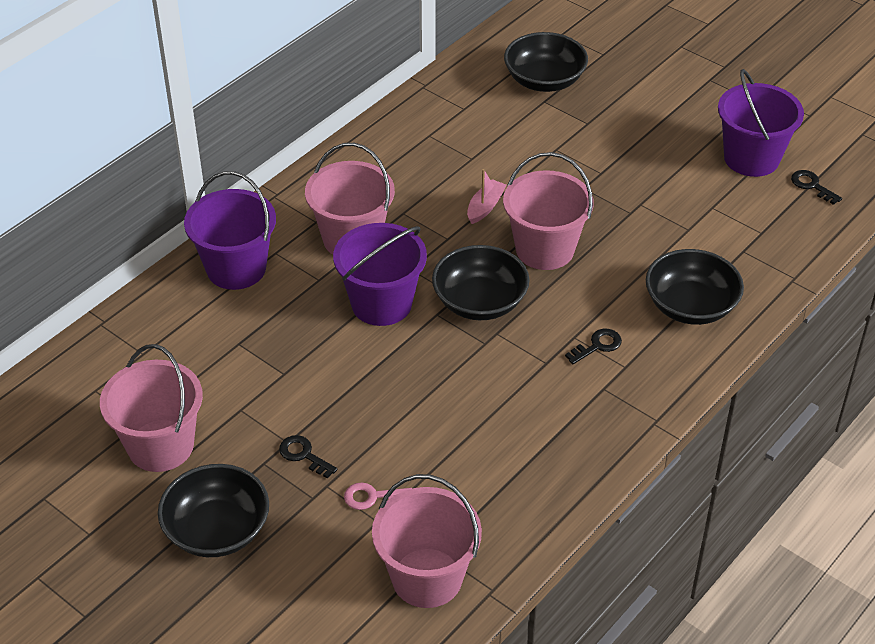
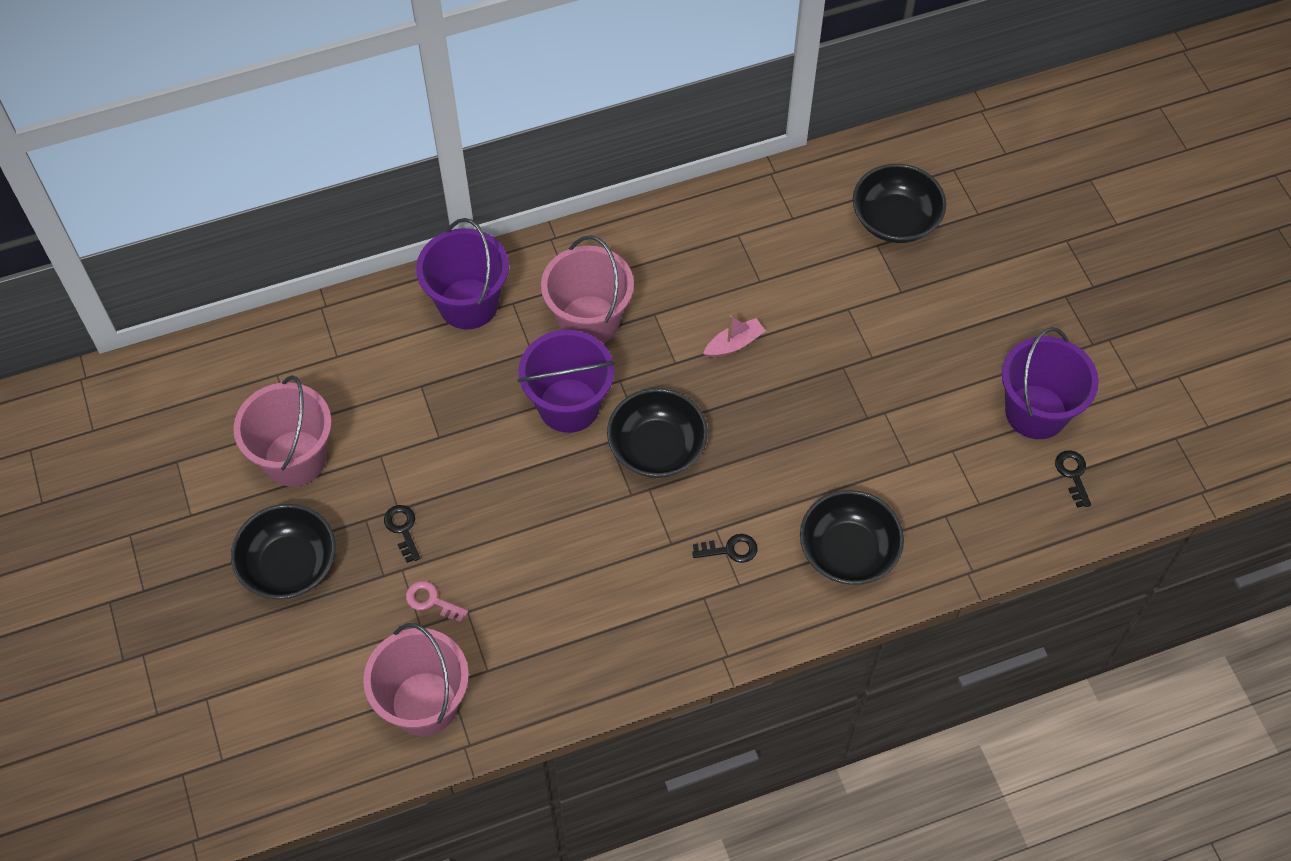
camera: 30 degrees right, 15 degrees up
(545, 249) = (756, 419): pink bucket -> none

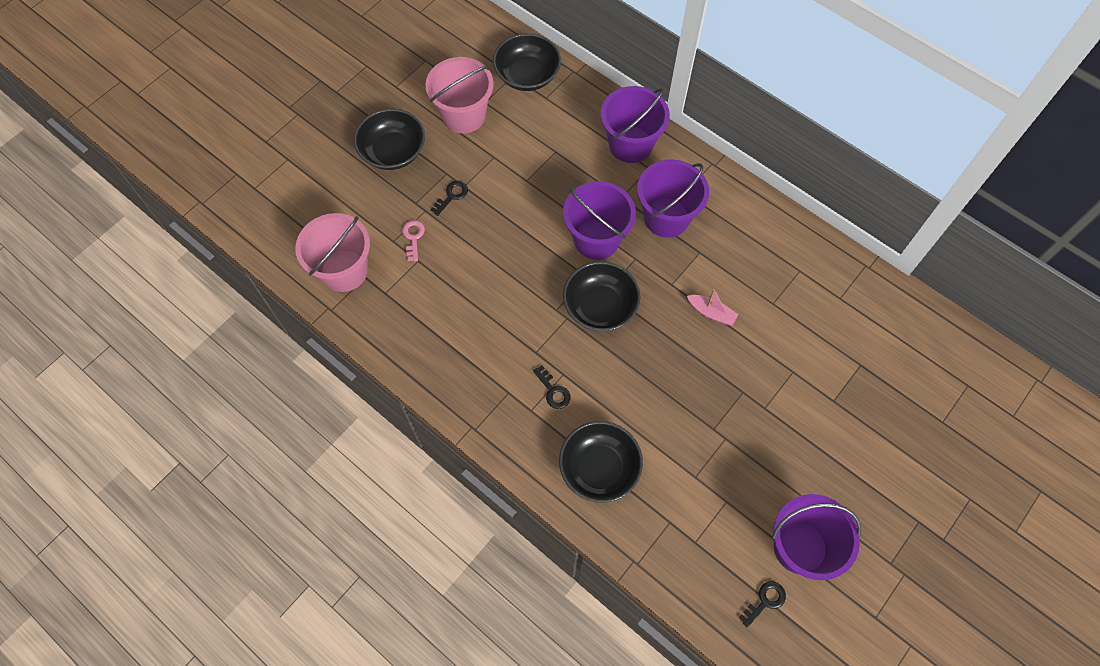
camera: 60 degrees right, 5 degrees up
(589, 321) = (666, 217): pink bucket -> purple bucket
(895, 220) = (891, 366): black bowl -> black bowl (527, 75)

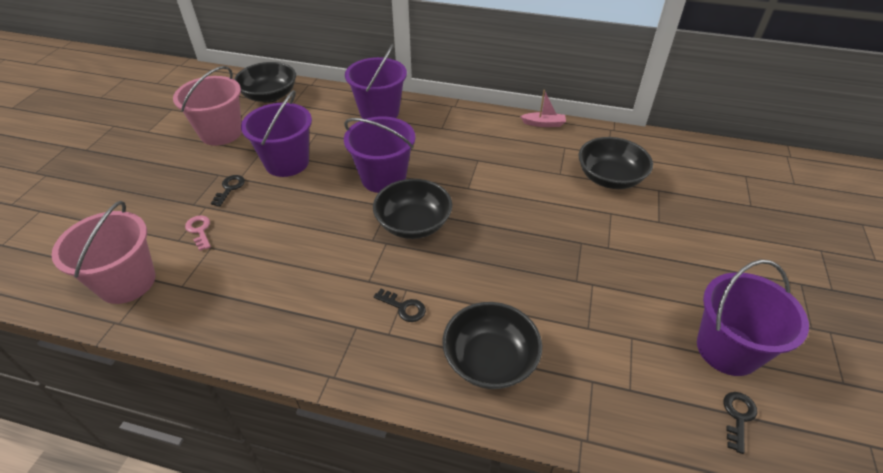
camera: 25 degrees left, 20 degrees down
(393, 152) = (157, 174): black bowl -> black bowl (609, 178)
(666, 217) = (436, 147): purple bucket -> purple bucket (287, 162)
(711, 313) = (514, 196): pink boat -> pink boat (543, 124)

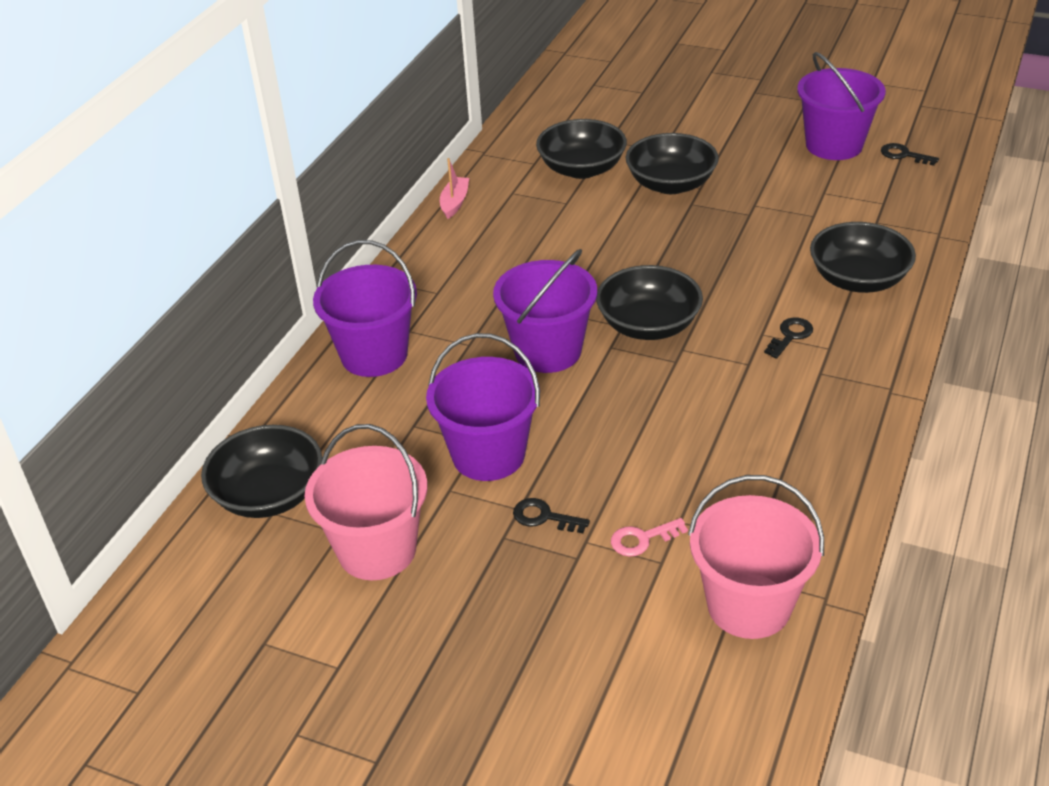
camera: 80 degrees left, 5 degrees down
(606, 229) = (671, 184): none -> black bowl

